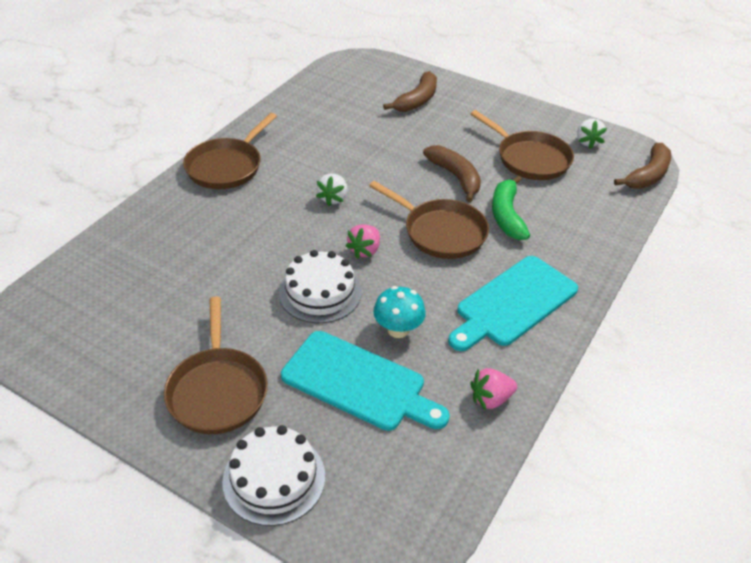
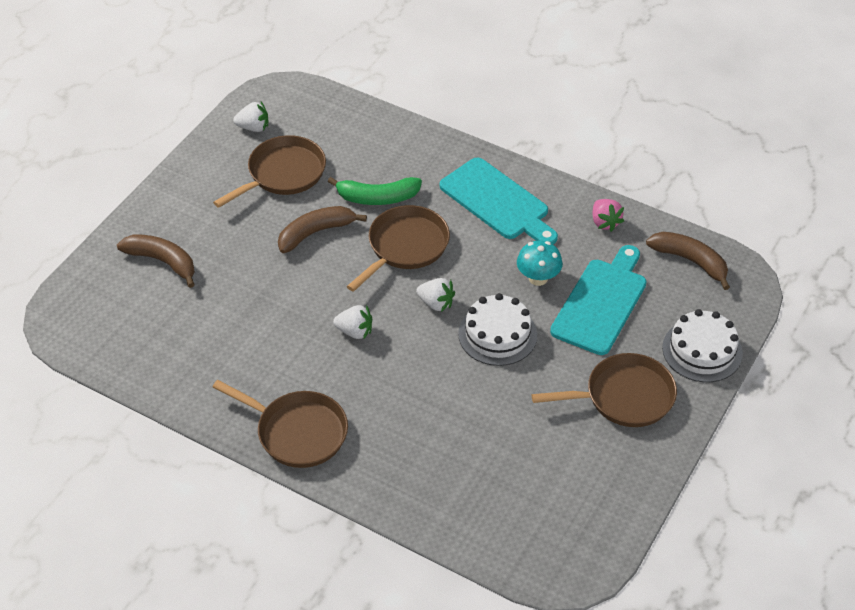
camera: 90 degrees left, 5 degrees up
(365, 250) = (436, 303): pink strawberry -> white strawberry
(648, 175) = (310, 93): brown banana -> brown banana (690, 261)

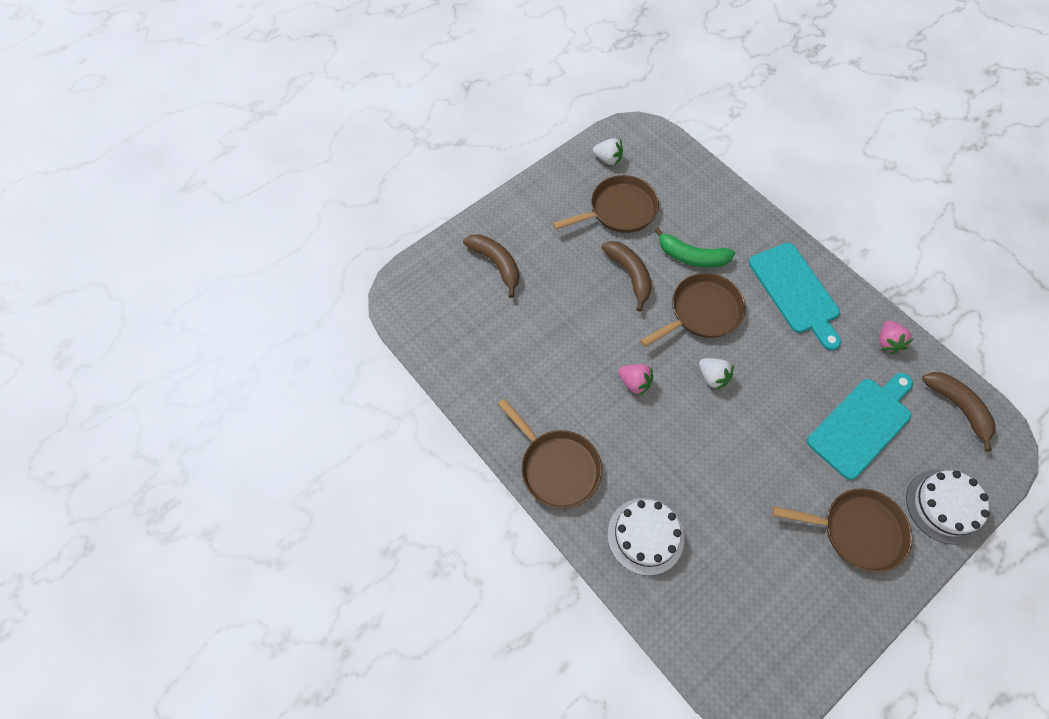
camera: 20 degrees right, 15 degrees up
(315, 233) = (629, 275): brown banana -> brown banana turned 75 degrees clockwise
(355, 331) = (634, 383): white strawberry -> pink strawberry
(497, 334) = (758, 426): white cake -> white cake (645, 536)
(538, 278) = (811, 380): turquoise mushroom -> none

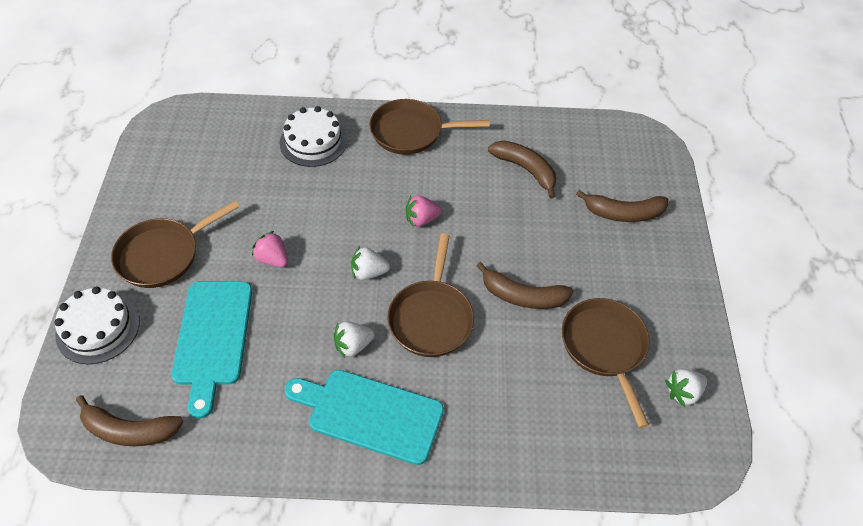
camera: 130 degrees right, 10 degrees down
(515, 352) = (525, 170): none -> brown banana
(619, 210) = (605, 347): brown pan -> brown pan turned 150 degrees clockwise
(691, 256) = (494, 362): green banana -> none
(769, 338) = (353, 345): none -> white strawberry
(887, 342) = (241, 440): pink strawberry -> pink strawberry (273, 259)

